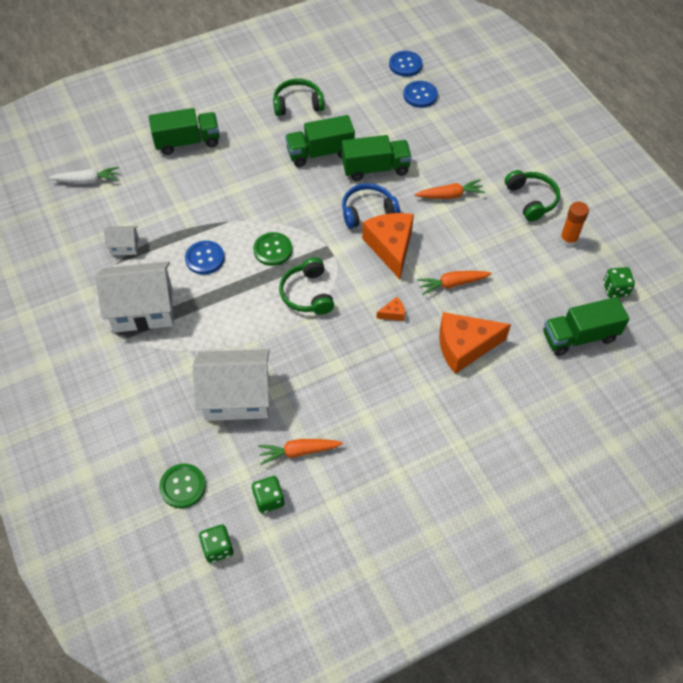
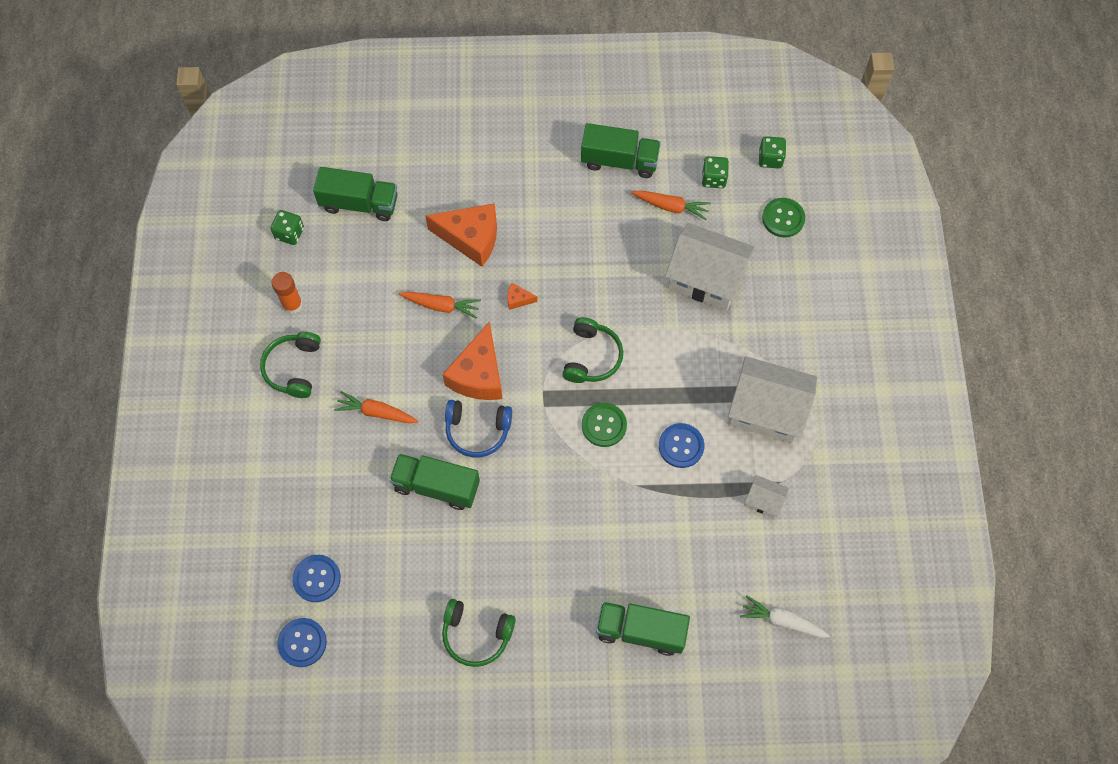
camera: 155 degrees left, 10 degrees up
(320, 153) = (488, 539): green truck -> green truck (619, 161)

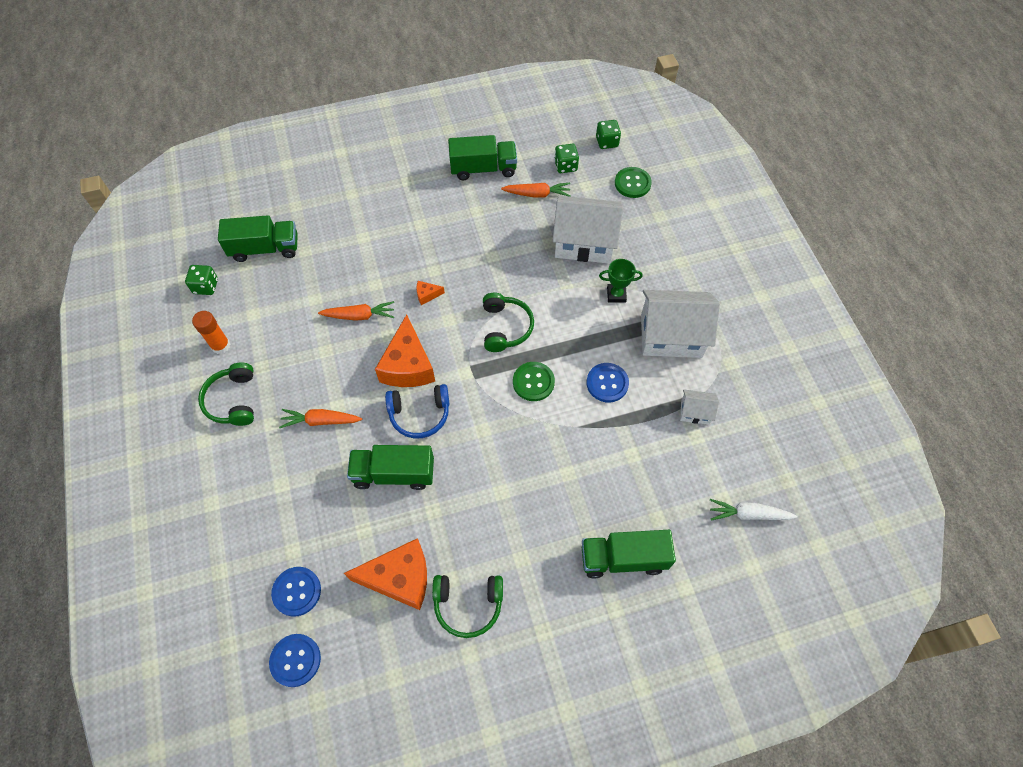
camera: 15 degrees left, 5 degrees down
(471, 238) = (372, 255): orange cheese -> orange cheese (399, 578)
(722, 349) = (616, 295): none -> green trophy

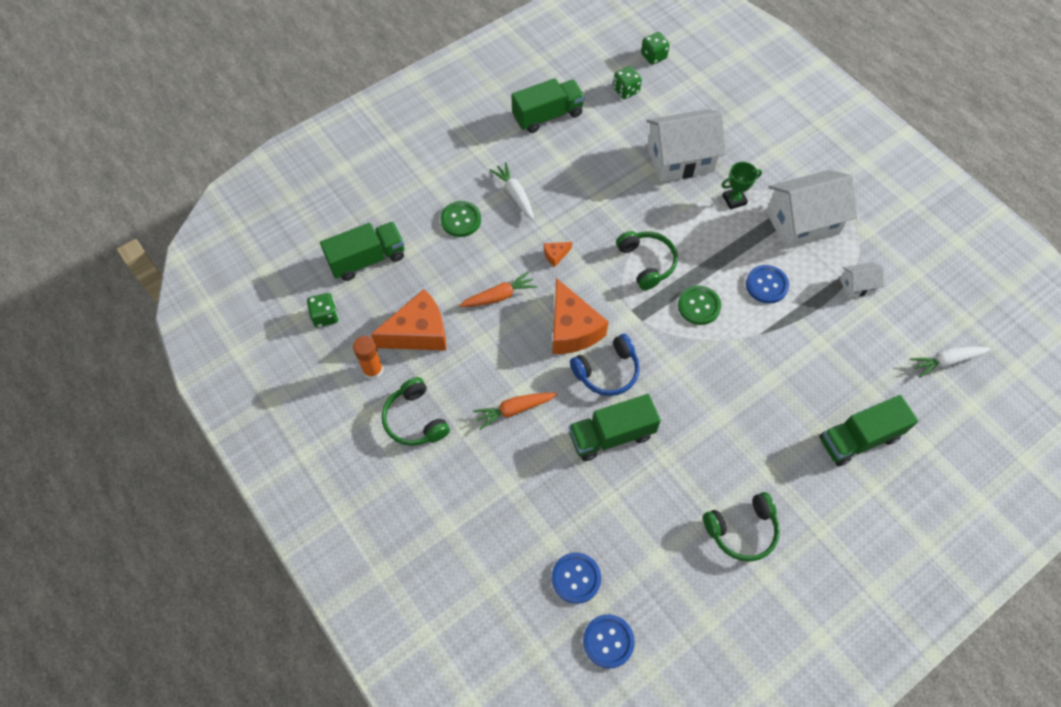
camera: 20 degrees left, 0 degrees up
(399, 578) = (667, 530): orange cheese -> orange cheese (418, 333)
(418, 230) = (514, 195): none -> white carrot
(537, 194) = (612, 125): orange carrot -> none
(632, 183) = (697, 89): green button -> green button (461, 220)

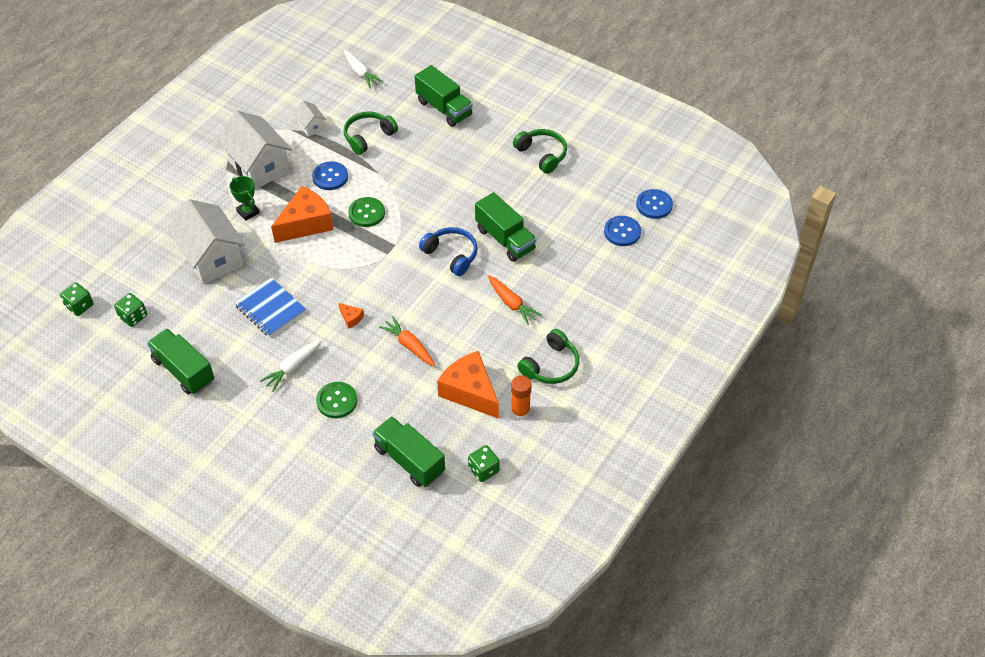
camera: 110 degrees left, 10 degrees down
(572, 329) = (421, 287): orange cheese -> orange cheese (306, 223)
(594, 192) = (270, 309): none -> blue notebook
(646, 263) = (336, 255): green headphones -> green headphones (368, 137)

